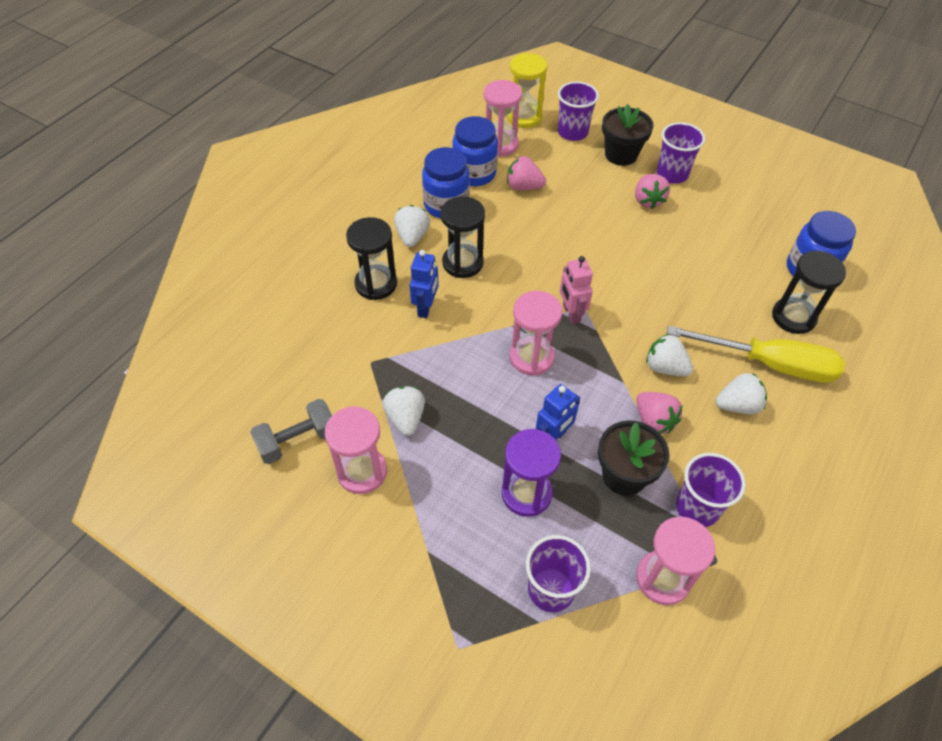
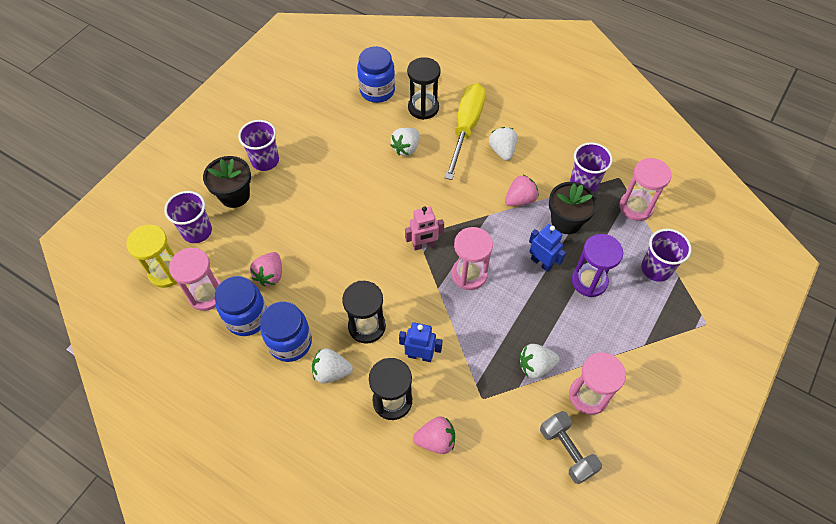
camera: 90 degrees left, 5 degrees up
(648, 200) = (296, 181): pink strawberry -> pink strawberry (436, 440)
(665, 367) = (473, 188): white strawberry -> white strawberry (406, 148)

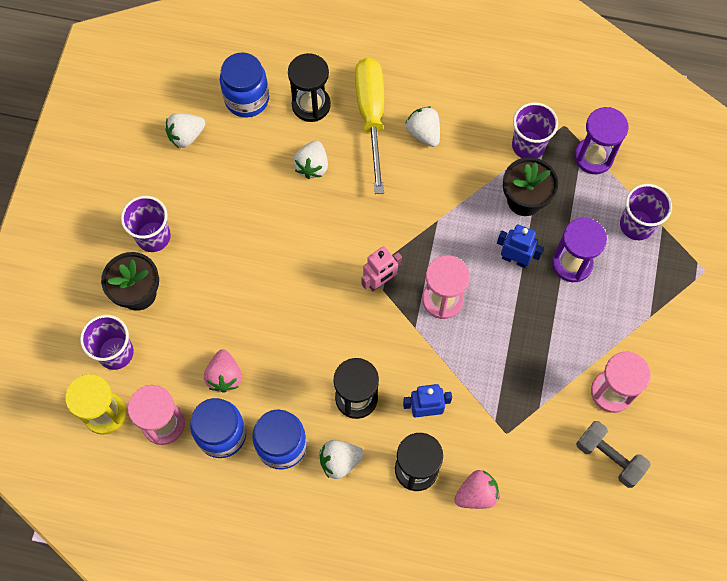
camera: 20 degrees left, 10 degrees up
(520, 200) = (465, 190): pink strawberry -> none
(536, 366) = (548, 379): white strawberry -> white strawberry (186, 136)
(636, 207) = (593, 157): pink hourglass -> purple hourglass

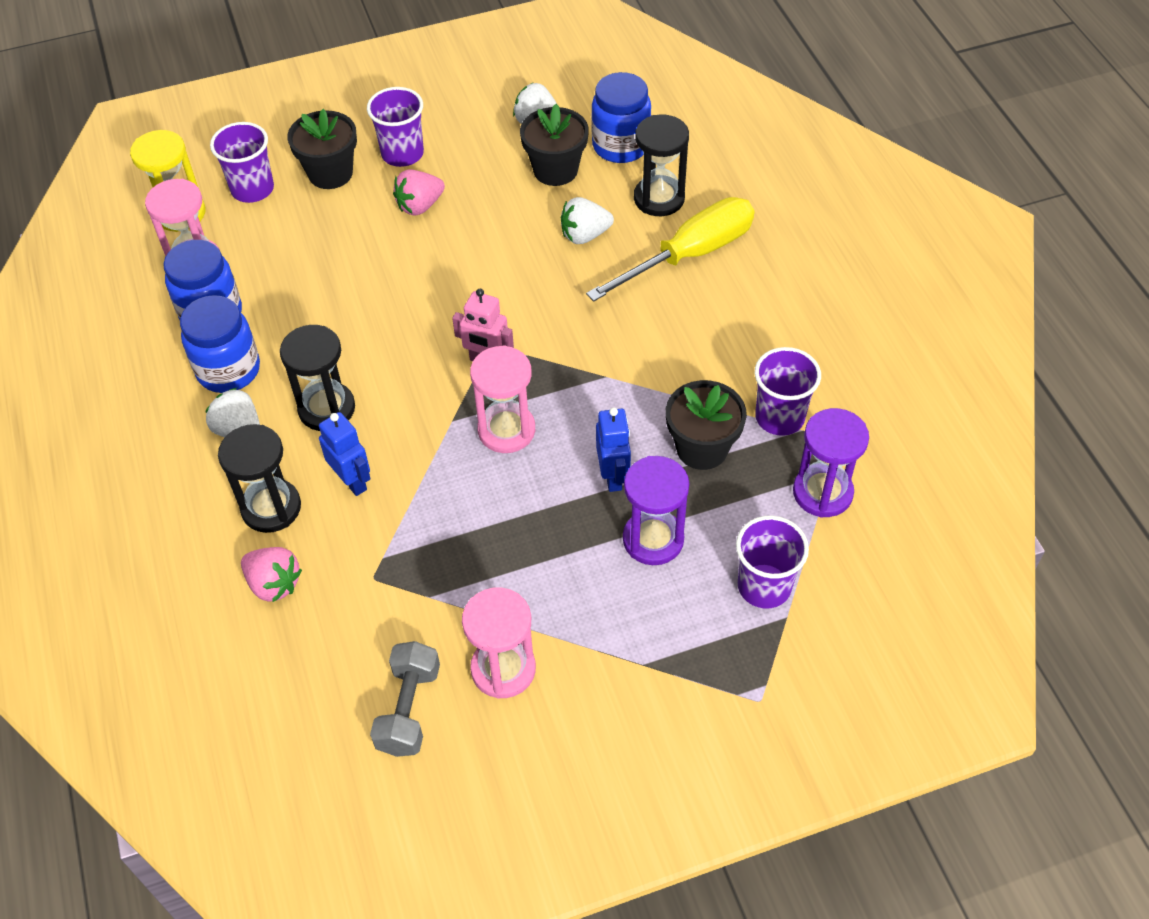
camera: 60 degrees right, 15 degrees down
(224, 376) = (280, 284): pink strawberry -> pink strawberry (420, 206)
(240, 150) = (555, 170): none -> black flower pot
(423, 133) = (708, 310): white strawberry -> none

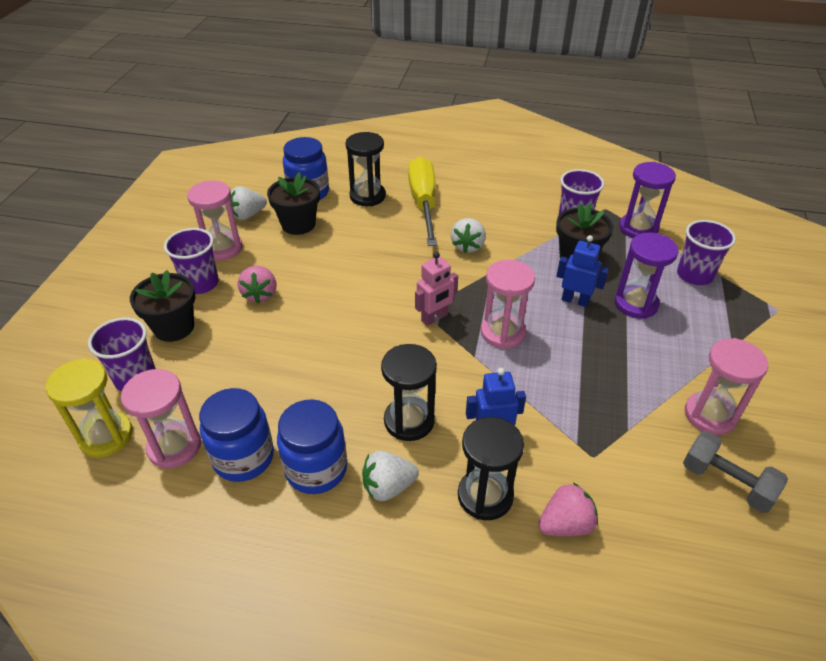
camera: 60 degrees left, 10 degrees down
(467, 136) = (223, 248): none -> pink hourglass
(585, 235) = (366, 234): white strawberry -> white strawberry (468, 246)

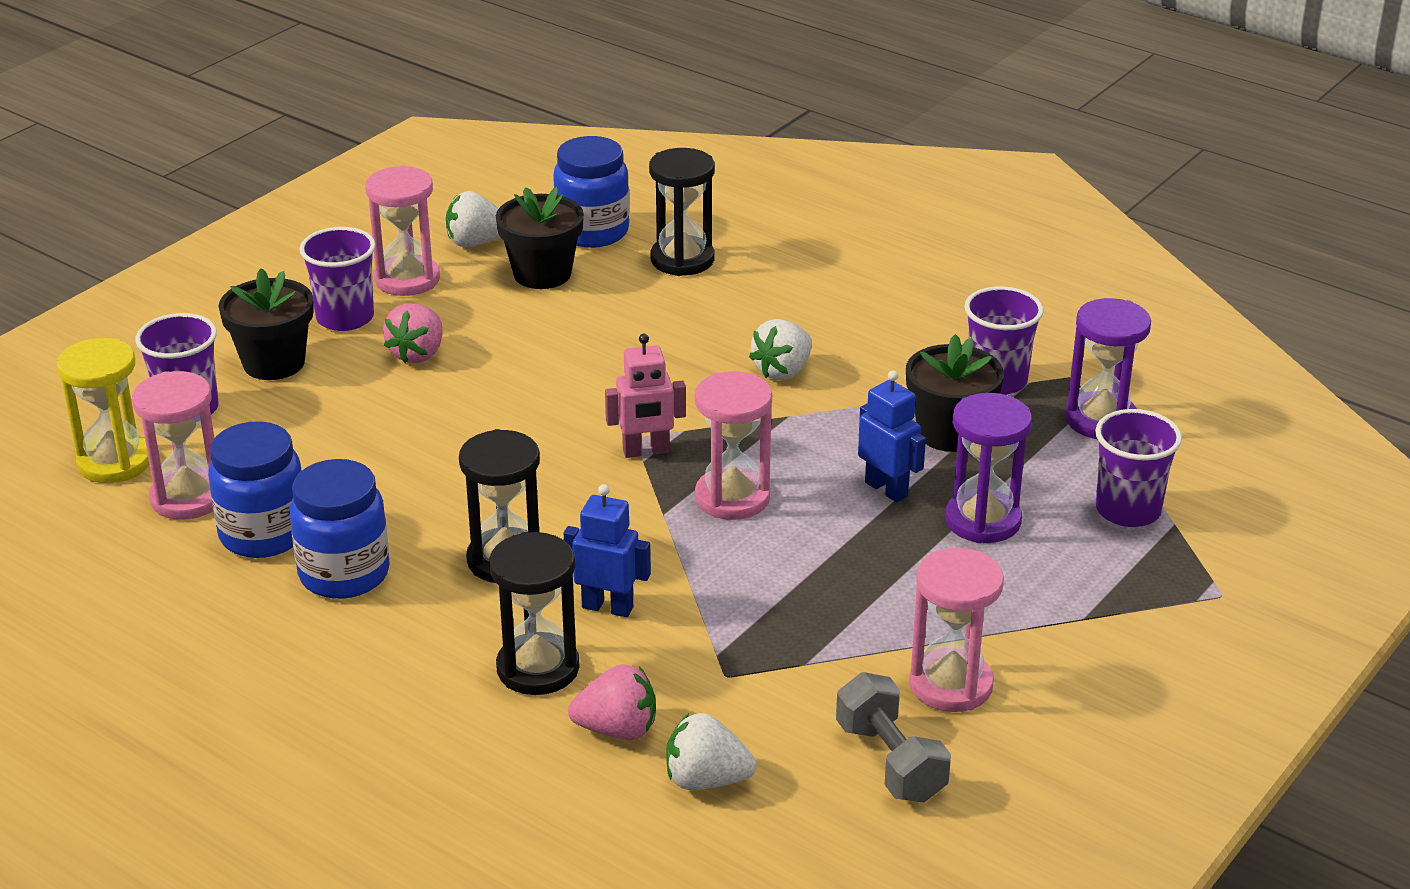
camera: 25 degrees right, 10 degrees down
(388, 487) = (420, 620): white strawberry -> white strawberry (706, 780)
(423, 203) = (765, 292): yellow screwdriver -> none

